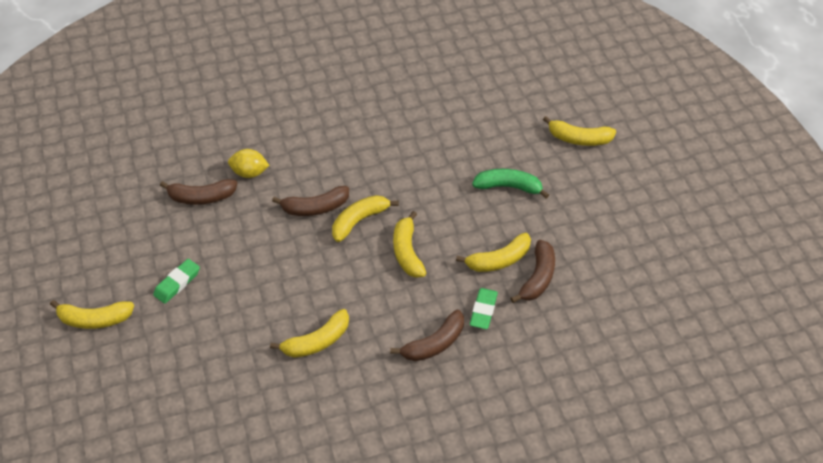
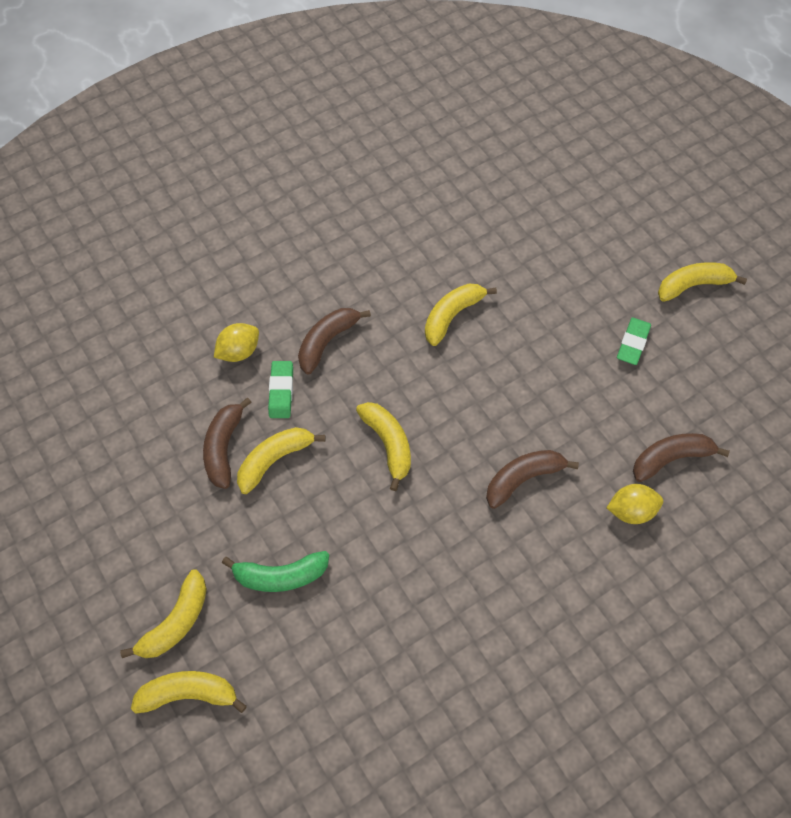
camera: 165 degrees right, 10 degrees up
(359, 220) = (461, 473): yellow banana -> yellow banana (176, 622)
(514, 353) = (239, 352): none -> yellow lemon

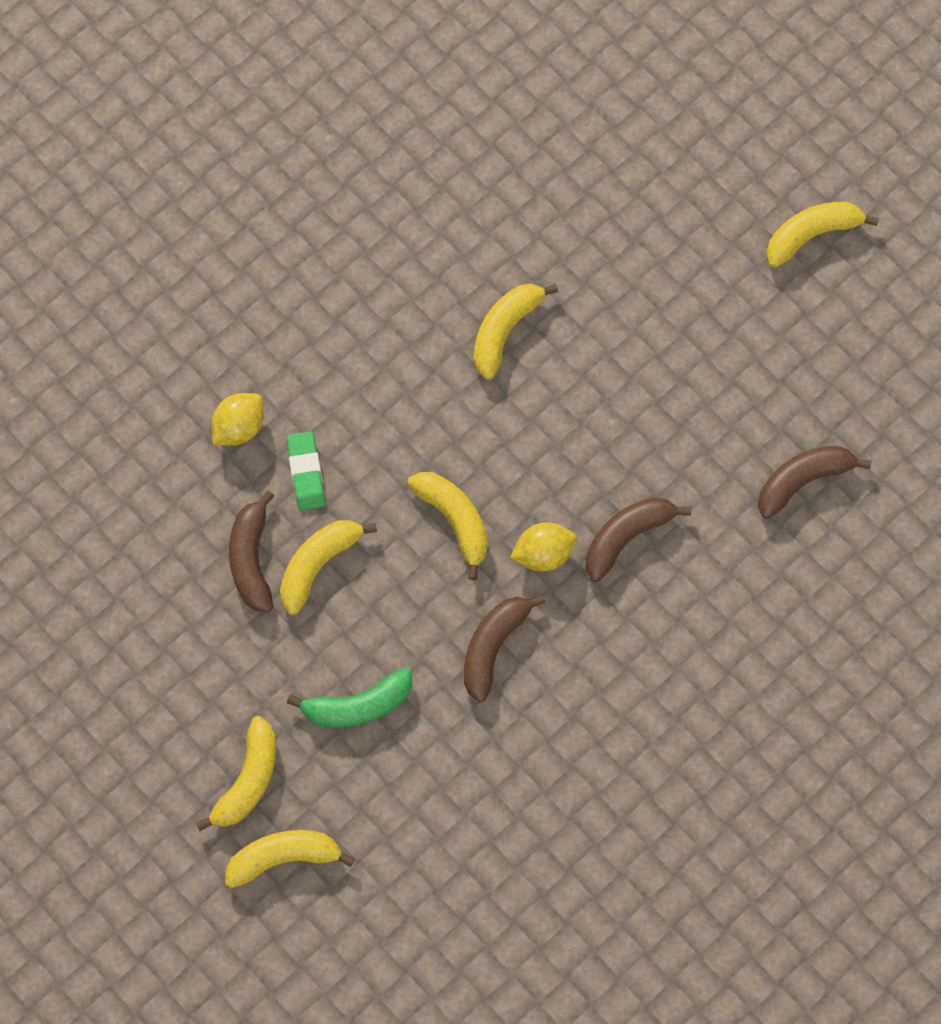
camera: 10 degrees left, 10 degrees up
(327, 342) = (350, 394): brown banana -> brown banana (493, 646)
(631, 511) = (761, 555): yellow lemon -> yellow lemon (543, 553)
(632, 343) = (741, 331): green eraser -> none

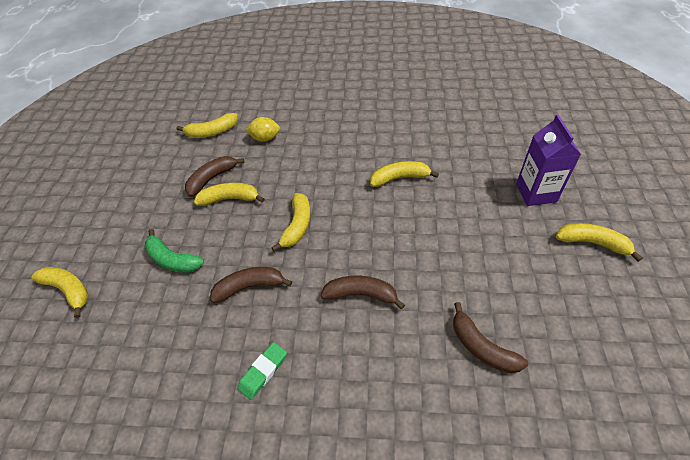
camera: 50 degrees right, 20 degrees down
(248, 780) = (102, 249): yellow banana -> yellow banana (212, 132)
(306, 472) = (267, 167): green eraser -> green eraser (263, 372)
(543, 553) = (316, 269): yellow lemon -> none
(692, 206) = (536, 192): none -> purple carton
(803, 480) = (481, 347): brown banana -> brown banana turned 150 degrees counterclockwise

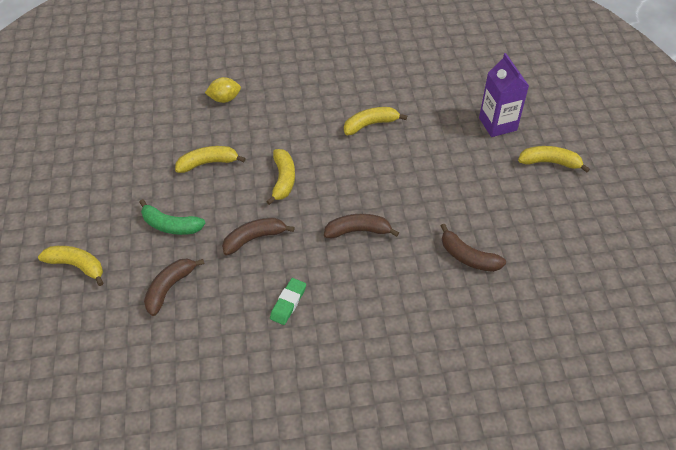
camera: 15 degrees left, 0 degrees up
(212, 132) = (165, 98): yellow banana -> none
(212, 179) = (182, 145): brown banana -> brown banana (169, 288)

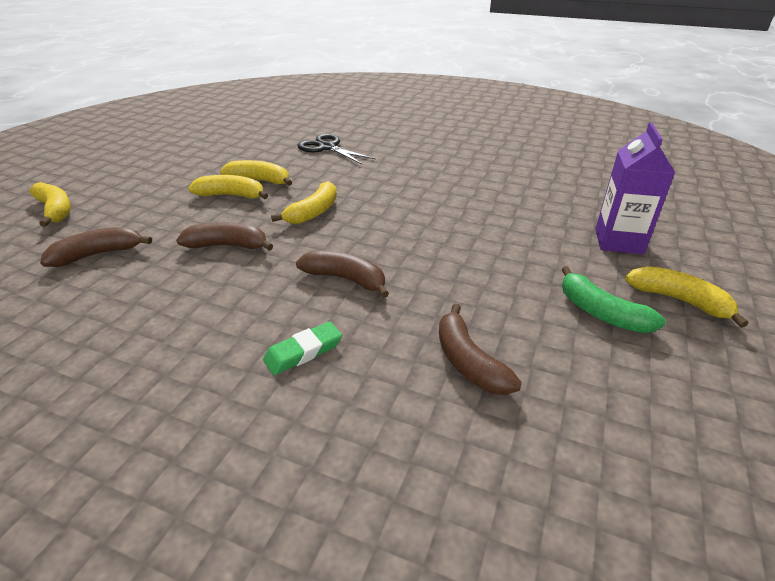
camera: 30 degrees right, 15 degrees down
(170, 225) = (168, 210): green banana -> green banana (601, 313)
(224, 99) = (327, 148): yellow lemon -> black scissors
(288, 303) = (187, 315): green eraser -> green eraser (303, 352)
(370, 124) = (452, 199): yellow banana -> yellow banana (231, 195)

